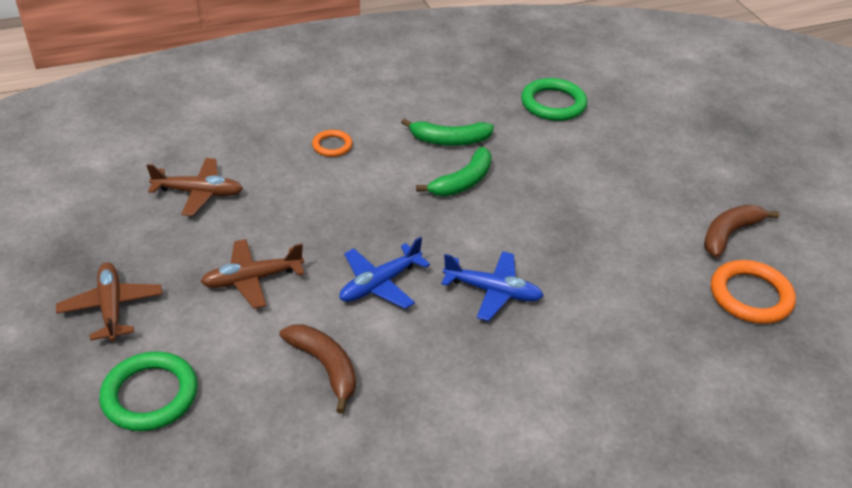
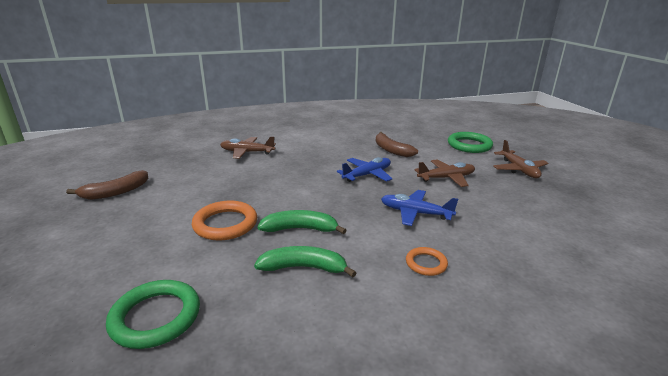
camera: 175 degrees left, 15 degrees down
(199, 193) = (522, 224): brown plane -> brown plane (247, 152)
(463, 182) = (300, 229): green banana -> green banana turned 45 degrees clockwise
(493, 291) = (299, 171): blue plane -> blue plane (415, 213)
(750, 296) = (144, 166): orange ring -> orange ring (225, 224)

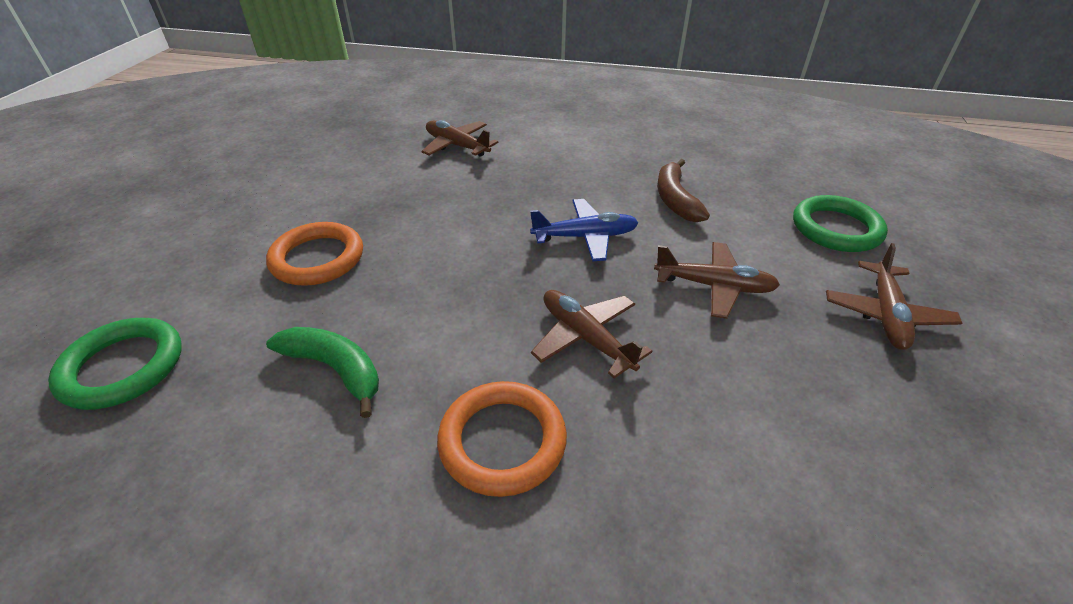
camera: 30 degrees right, 15 degrees up
(115, 192) = (255, 168): brown banana -> none
(300, 229) = (395, 302): green banana -> none
(415, 213) = (585, 338): blue plane -> brown plane
(426, 263) = (502, 441): orange ring -> orange ring, size x1.76

